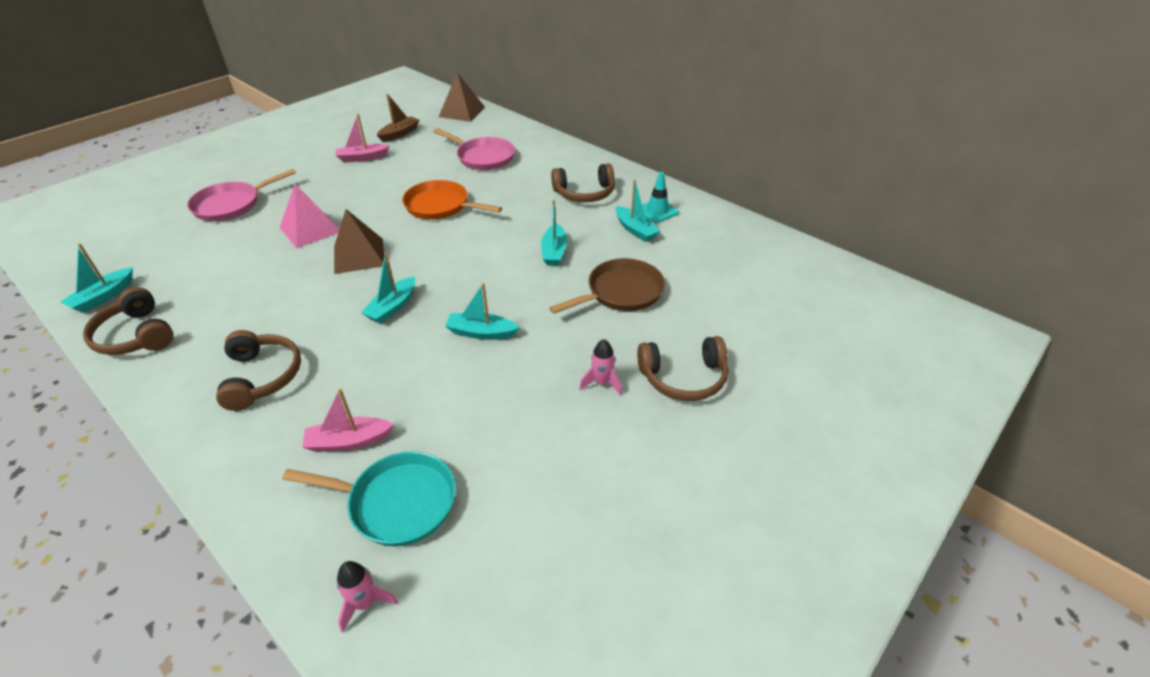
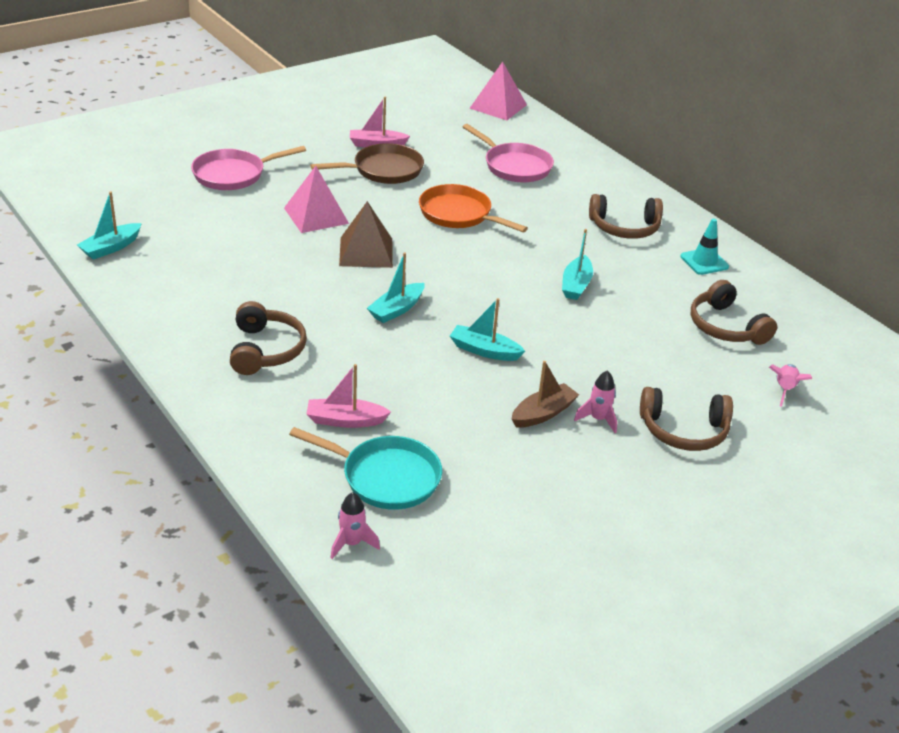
camera: 10 degrees right, 5 degrees down
(136, 335) = (145, 290): brown headphones -> brown headphones (725, 327)
(399, 134) = (421, 122): brown boat -> brown boat (543, 413)
(462, 112) = (498, 106): brown pyramid -> pink pyramid
(620, 292) = (639, 339): brown pan -> brown pan (383, 170)
(635, 230) = (672, 278): turquoise boat -> none
(759, 316) = (784, 390): none -> pink rocket

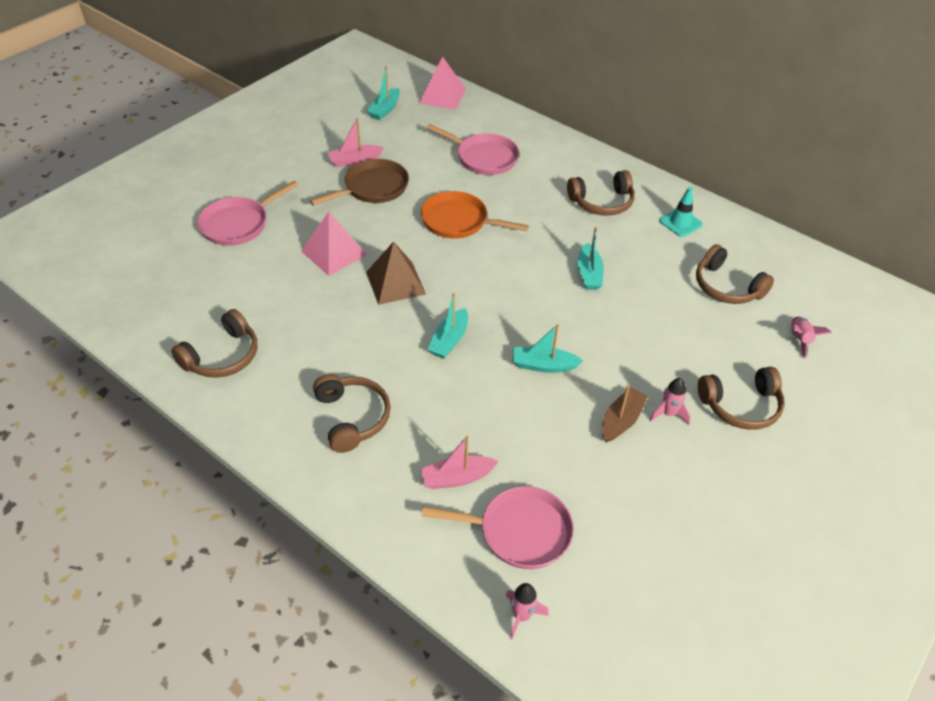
camera: 15 degrees left, 10 degrees up
(111, 248) = (157, 337): turquoise boat -> turquoise boat (385, 109)
(165, 275) = (222, 356): none -> brown headphones
(385, 477) = (519, 531): turquoise pan -> pink pan

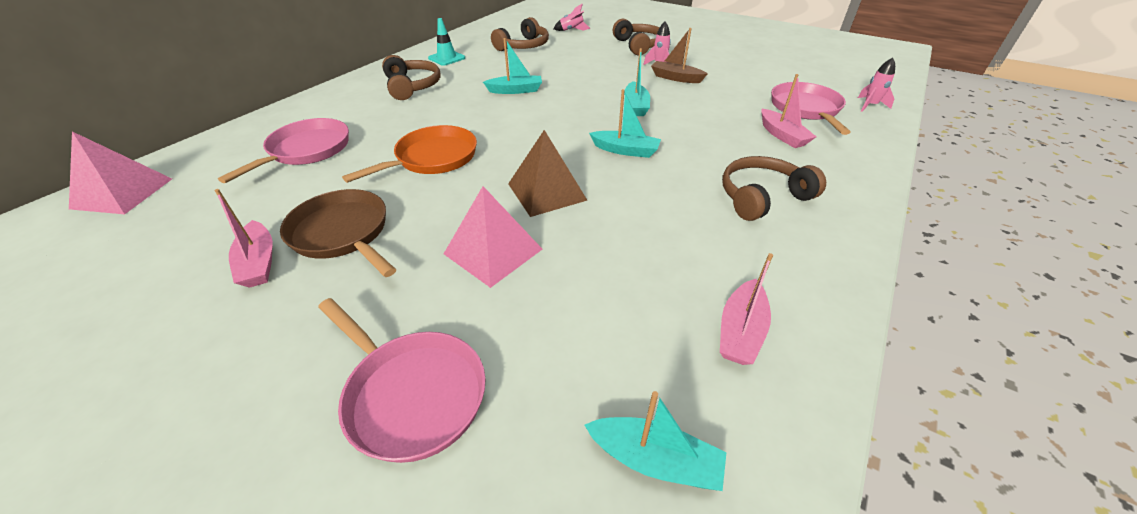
camera: 95 degrees left, 5 degrees down
(222, 356) = (740, 331): brown headphones -> pink boat
(385, 109) = (116, 247): turquoise boat -> turquoise boat (654, 460)
(459, 221) = (432, 158): orange pan -> orange pan turned 150 degrees counterclockwise

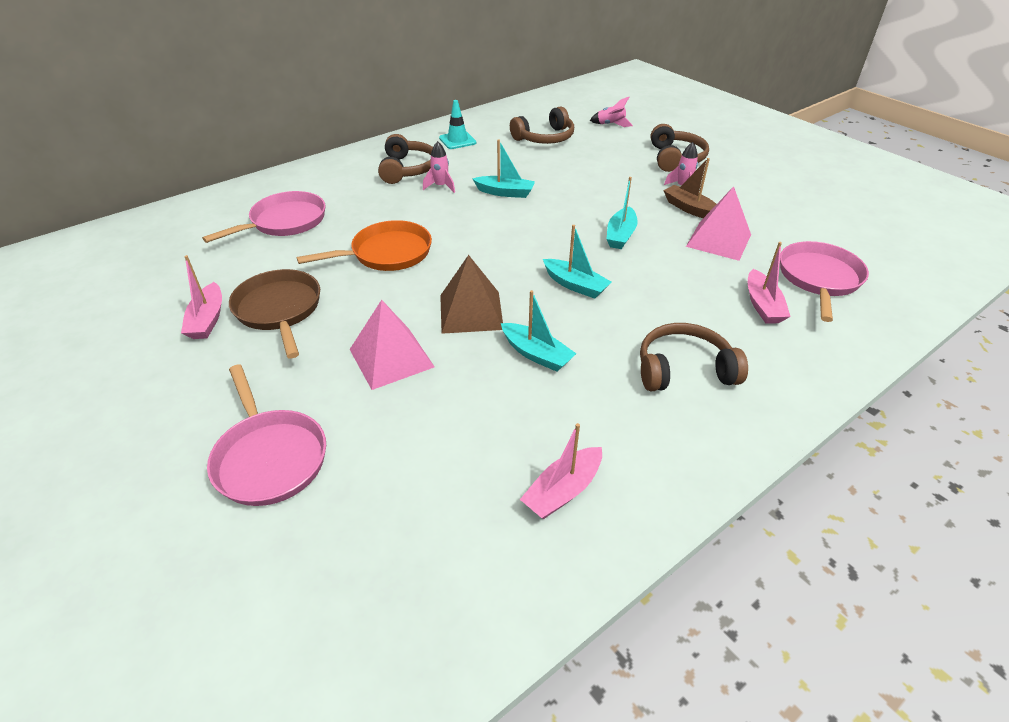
camera: 20 degrees right, 0 degrees up
(122, 193) = (134, 233): pink pyramid -> pink pyramid (718, 240)
(654, 460) = (419, 565): turquoise boat -> turquoise boat (536, 354)
(870, 106) = (907, 291): pink rocket -> pink rocket (440, 186)

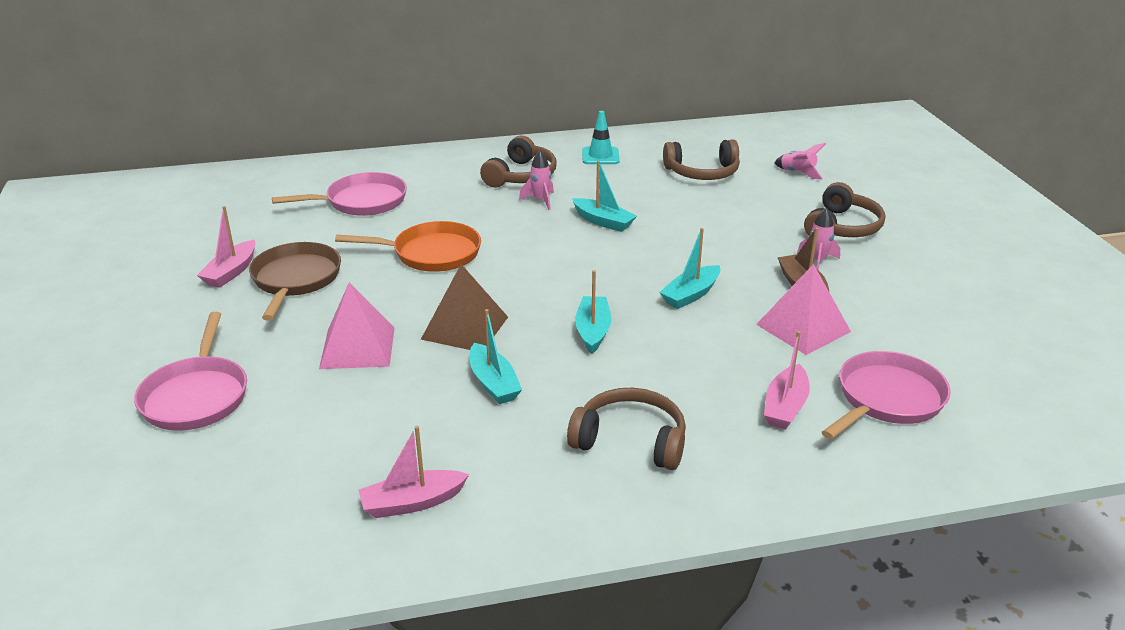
camera: 25 degrees right, 10 degrees down
(575, 285) = (593, 331): turquoise boat -> turquoise boat turned 150 degrees counterclockwise

